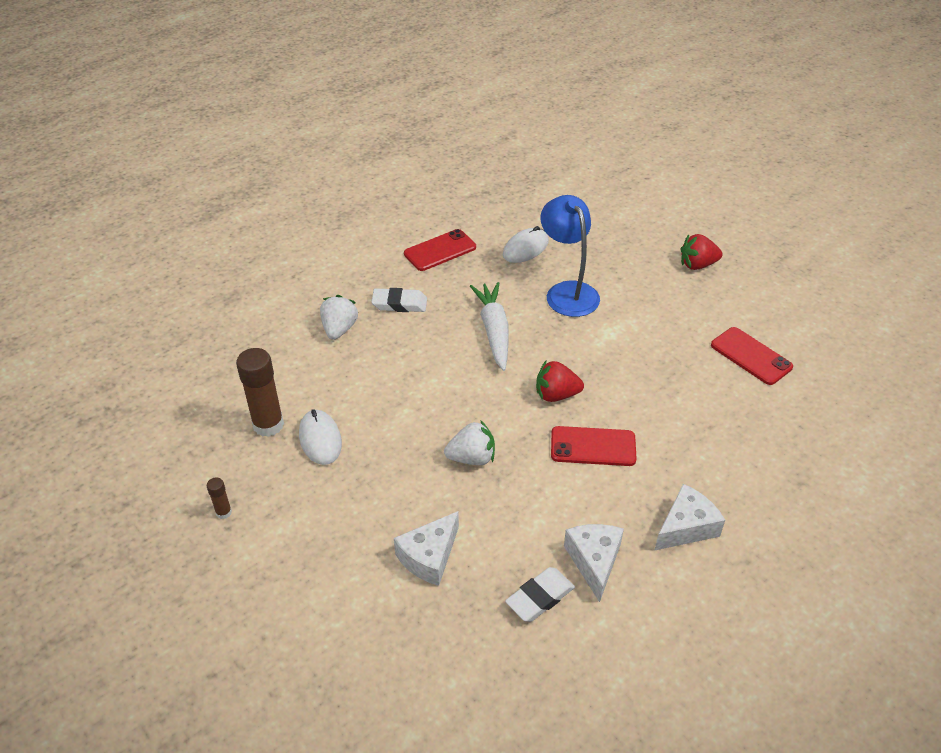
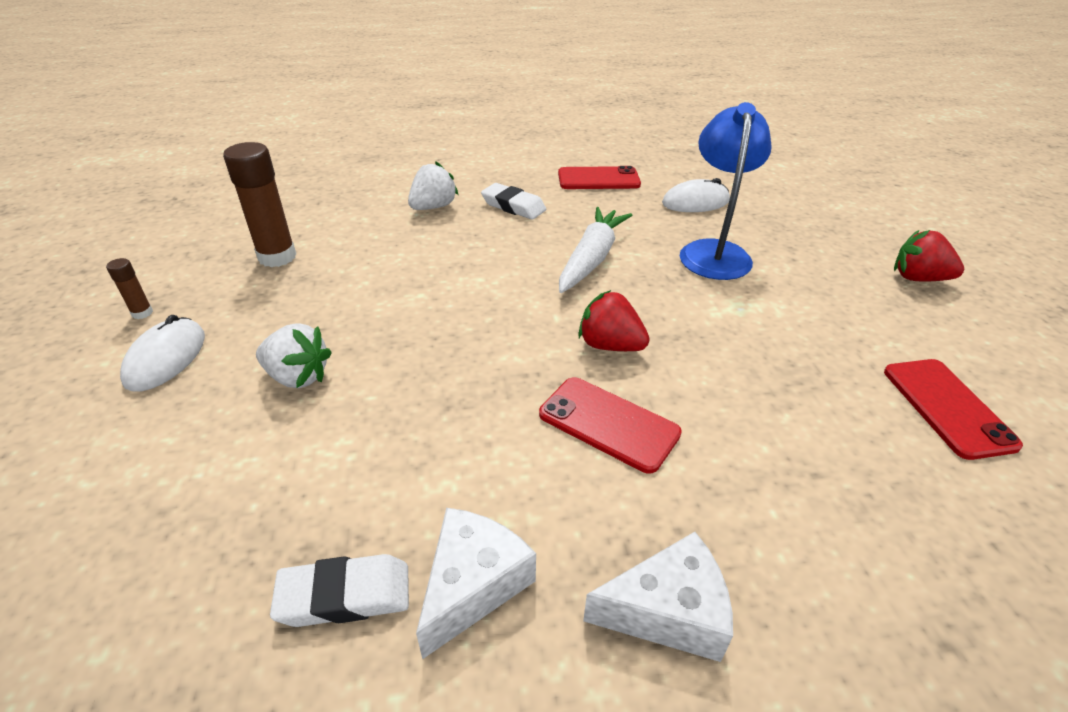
camera: 30 degrees right, 5 degrees down
(320, 439) = (307, 287): white mouse -> white mouse (166, 358)
(429, 557) = (271, 458): white cheese -> none
(472, 458) = (441, 370): white strawberry -> white strawberry (298, 377)

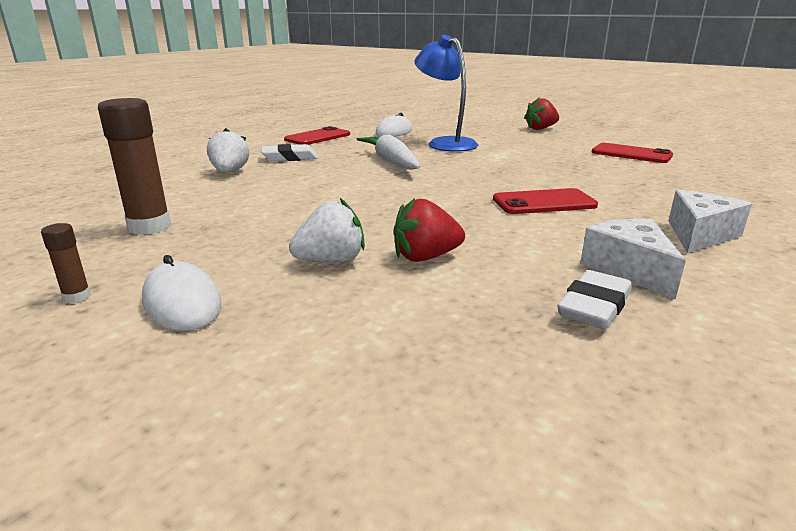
camera: 45 degrees left, 15 degrees down
(610, 345) = (479, 182): red strawberry -> red strawberry (425, 257)

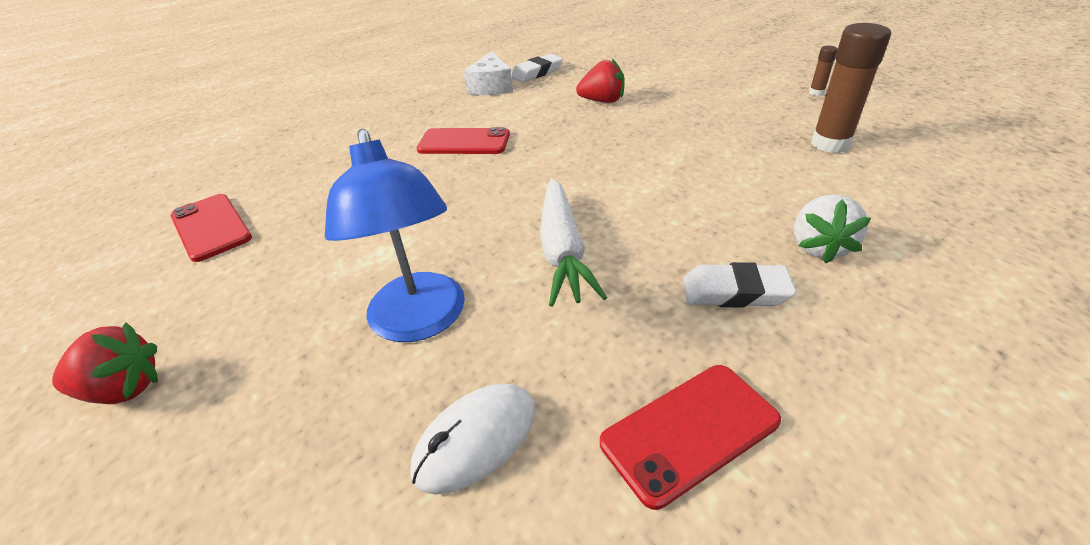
camera: 160 degrees left, 15 degrees up
(182, 303) = (749, 86): white mouse -> none
(331, 261) = (665, 103): white strawberry -> none
(699, 235) = (408, 103): white cheese -> none

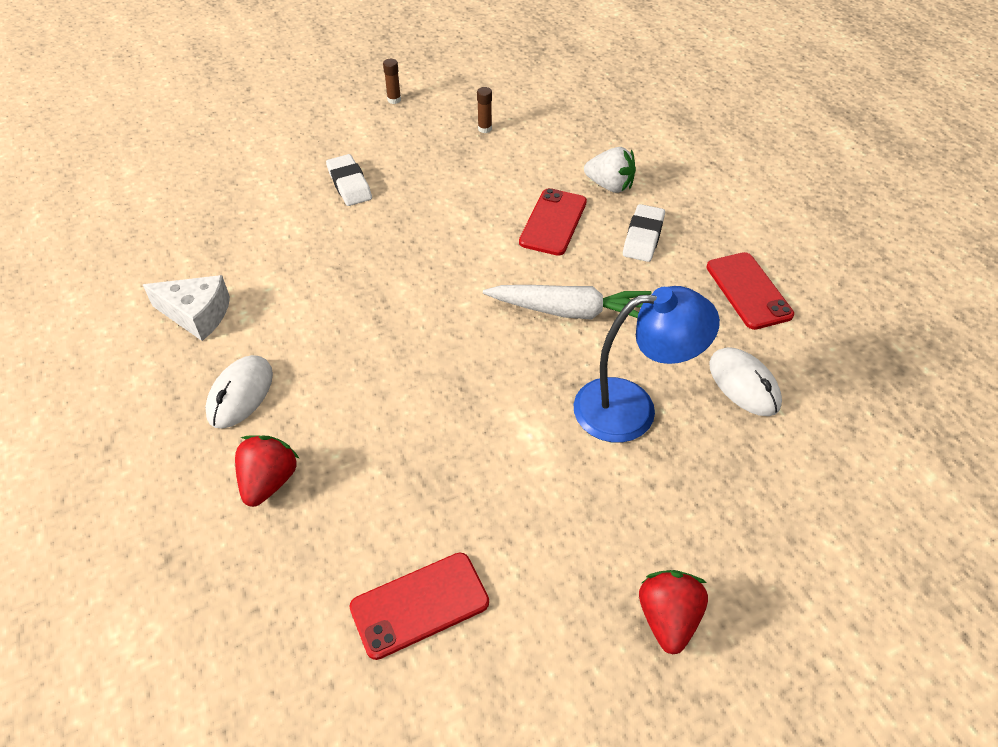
camera: 80 degrees left, 10 degrees up
(419, 117) = (240, 394): none -> white mouse
(464, 142) = (341, 356): red phone -> red phone (553, 222)
(537, 73) = (186, 266): white eraser -> white eraser (349, 184)
(602, 101) = (313, 230): red strawberry -> red strawberry (269, 482)
(830, 144) = (485, 129): brown glue stick -> brown glue stick, size x0.47

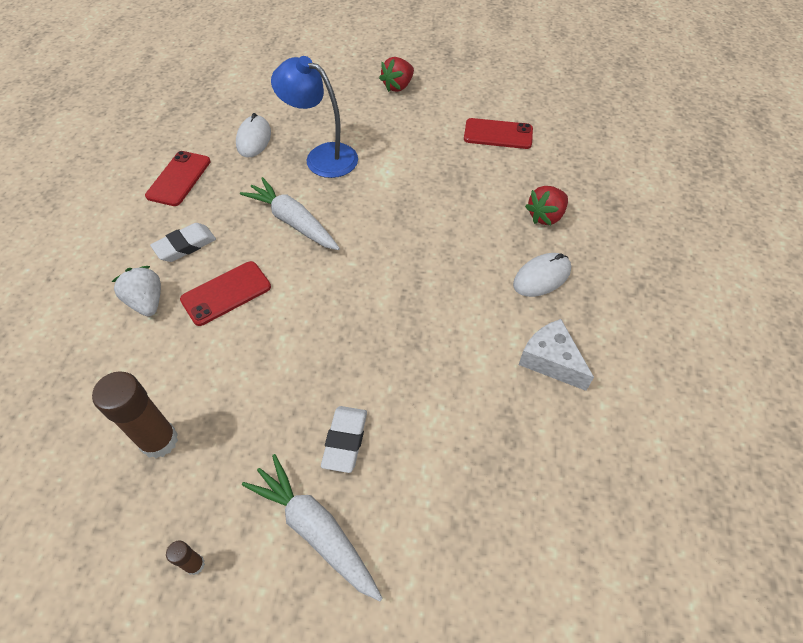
camera: 145 degrees left, 5 degrees up
(331, 140) = (315, 529): none -> white carrot
(485, 129) = (159, 441): brown glue stick -> brown glue stick, size x2.13

